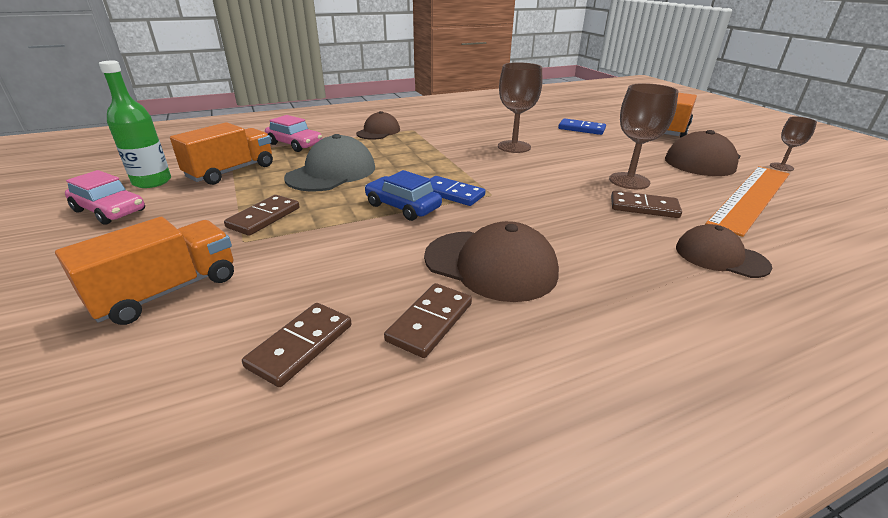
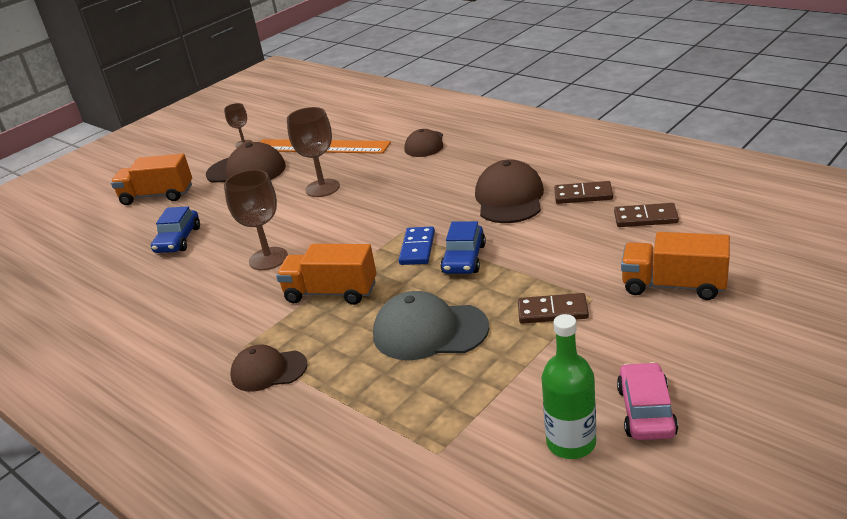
camera: 110 degrees left, 0 degrees up
(231, 171) = (490, 402): orange truck -> orange truck (331, 292)
(295, 144) = (367, 412): pink car -> none
(581, 129) = (178, 240): blue domino -> blue car
(644, 207) = (372, 174): brown domino -> none

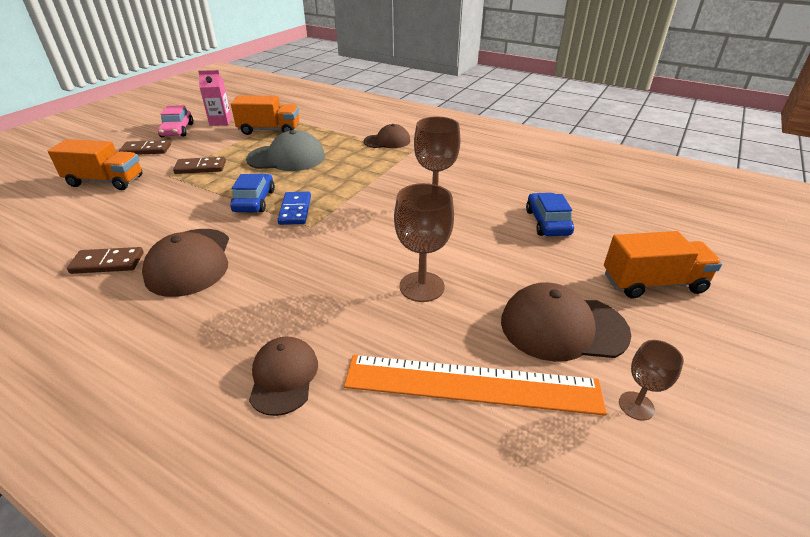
camera: 165 degrees right, 5 degrees up
(331, 292) = (363, 178): orange truck -> orange truck (269, 130)
(571, 443) = (220, 121): green bottle -> pink carton
(645, 218) = (70, 234): brown domino -> brown domino (146, 150)

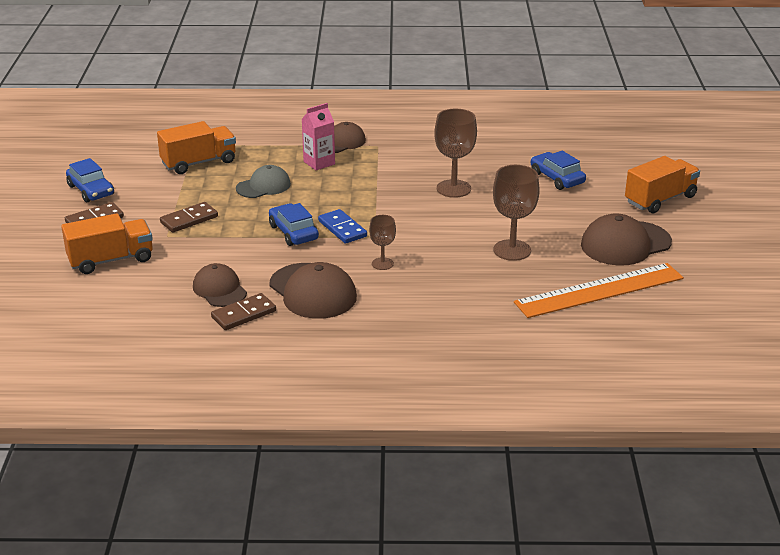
camera: 30 degrees left, 5 degrees down
(177, 130) = (91, 190): pink car -> blue car
(220, 121) = (125, 167): pink carton -> pink carton (319, 163)
(283, 377) = (483, 326): brown cap -> brown cap (219, 289)
(286, 158) = (263, 186): grey cap -> grey cap, size x0.65
(636, 406) = (695, 269): brown goblet -> brown goblet (382, 264)

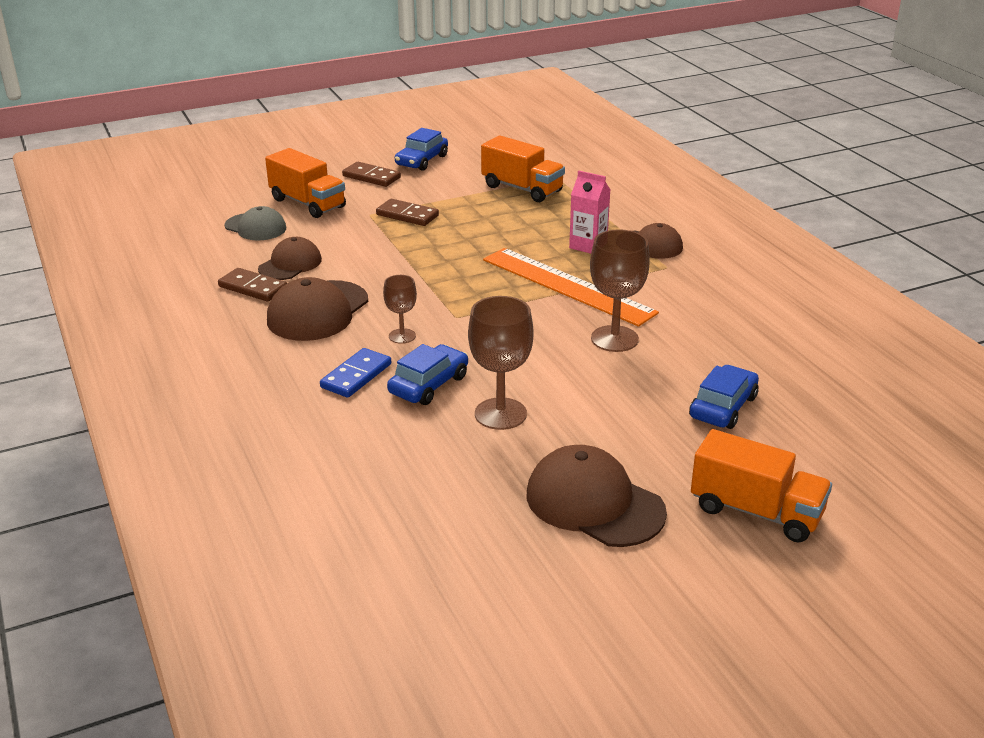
camera: 65 degrees right, 0 degrees up
(263, 186) = (507, 231): grey cap -> grey cap (255, 227)
(293, 232) = (427, 271): blue car -> blue car (429, 384)
(342, 229) = (457, 295): blue domino -> blue domino (356, 376)
(599, 290) = (452, 505): orange ruler -> orange ruler (567, 286)

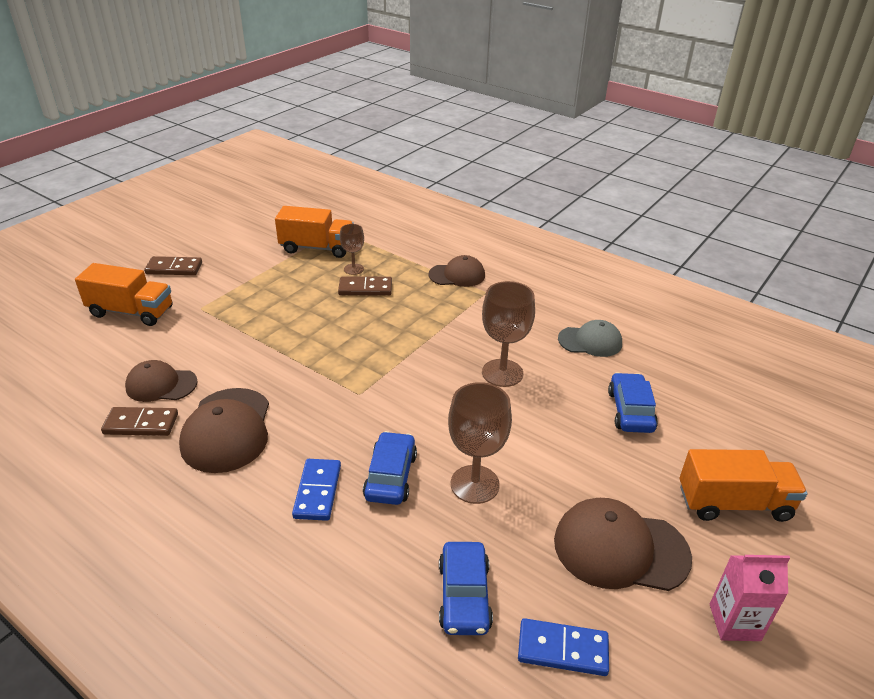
camera: 30 degrees left, 5 degrees up
(255, 227) = (95, 353): grey cap -> grey cap (590, 341)
(290, 264) = (161, 385): brown cap -> brown cap turned 90 degrees counterclockwise
(402, 336) = (327, 431): brown goblet -> brown goblet (353, 269)
(407, 215) = (237, 300): brown domino -> brown domino (365, 288)
(422, 160) = (209, 241): blue car -> blue car (464, 596)
(467, 548) = (562, 649): none -> blue domino
(567, 286) = (426, 332): orange ruler -> none
(588, 245) = (411, 288): pink carton -> pink carton (734, 622)

